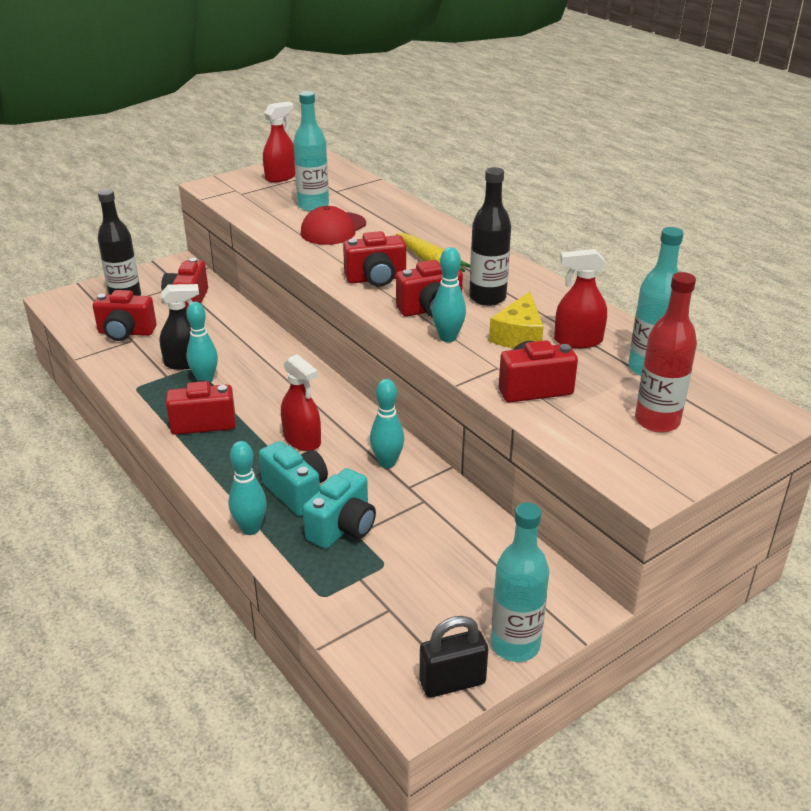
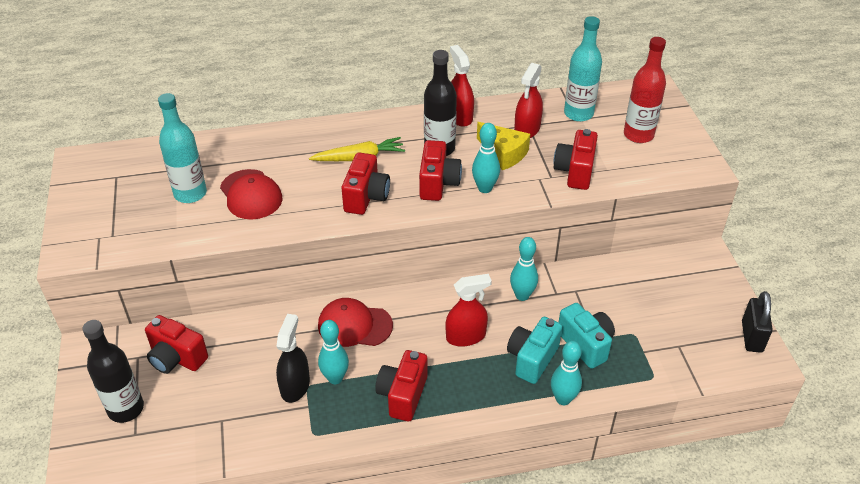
camera: 65 degrees left, 10 degrees up
(126, 333) = (203, 422): red camera -> none
(276, 372) = (354, 325): none -> red cap
(281, 177) = (100, 197): red spray bottle -> red spray bottle (459, 116)
(297, 492) = (532, 359): turquoise camera -> turquoise camera turned 45 degrees counterclockwise
(515, 645) = (730, 297): turquoise bottle -> none

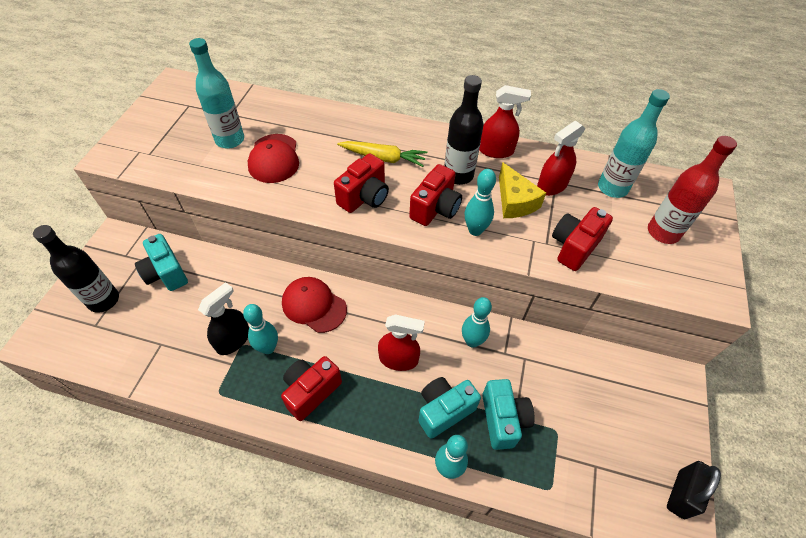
camera: 25 degrees right, 10 degrees up
(176, 358) = (166, 273): red camera -> turquoise camera
(459, 116) = (496, 151): red spray bottle -> red spray bottle turned 90 degrees clockwise

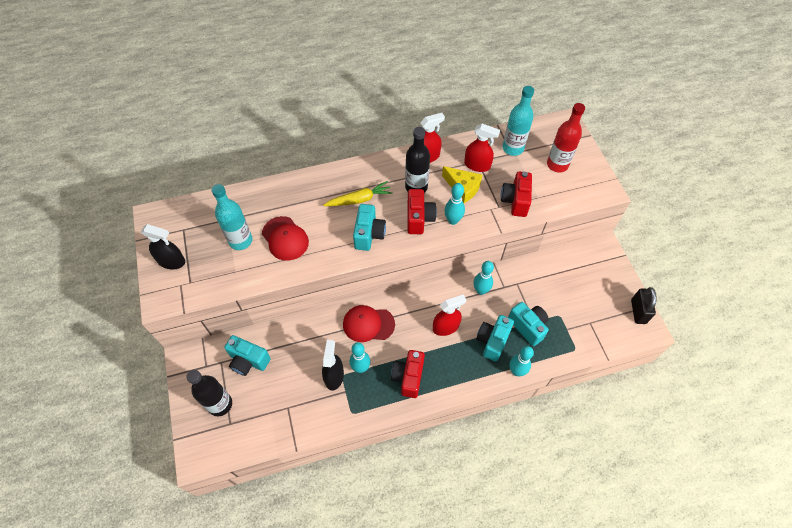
camera: 30 degrees left, 5 degrees up
(152, 127) = (171, 261): none -> black spray bottle
(364, 197) = (369, 234): red camera -> turquoise camera
(551, 186) = (477, 165): red spray bottle -> red spray bottle turned 90 degrees counterclockwise

